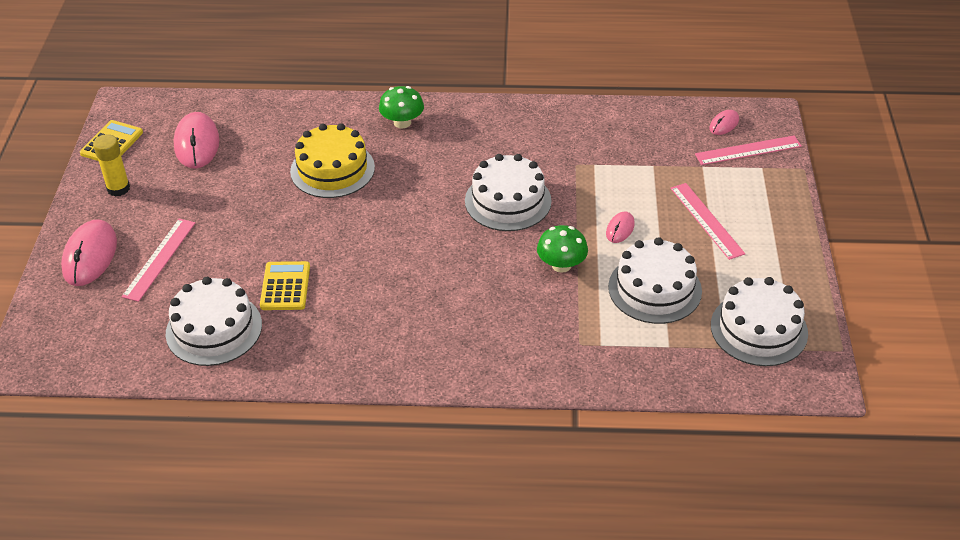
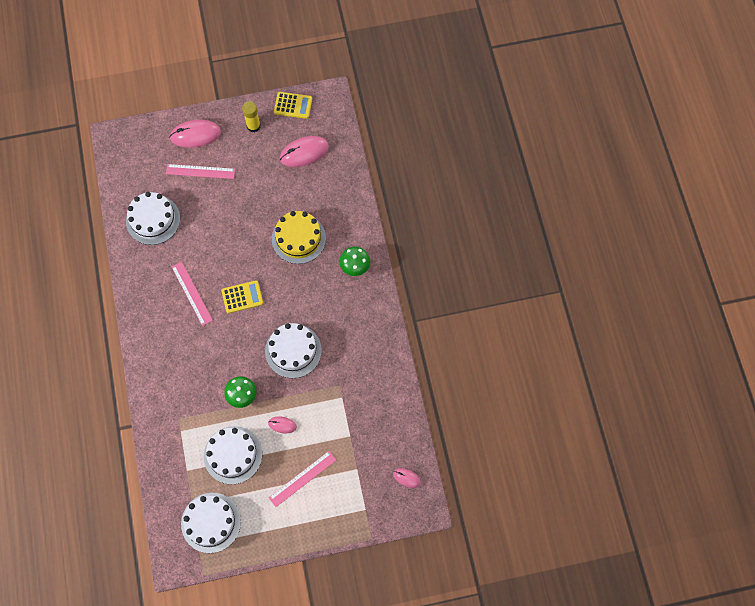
camera: 75 degrees right, 25 degrees up
(285, 286) = (192, 245): yellow calculator -> yellow calculator (242, 297)
(748, 150) = (381, 498): pink ruler -> pink ruler (191, 293)

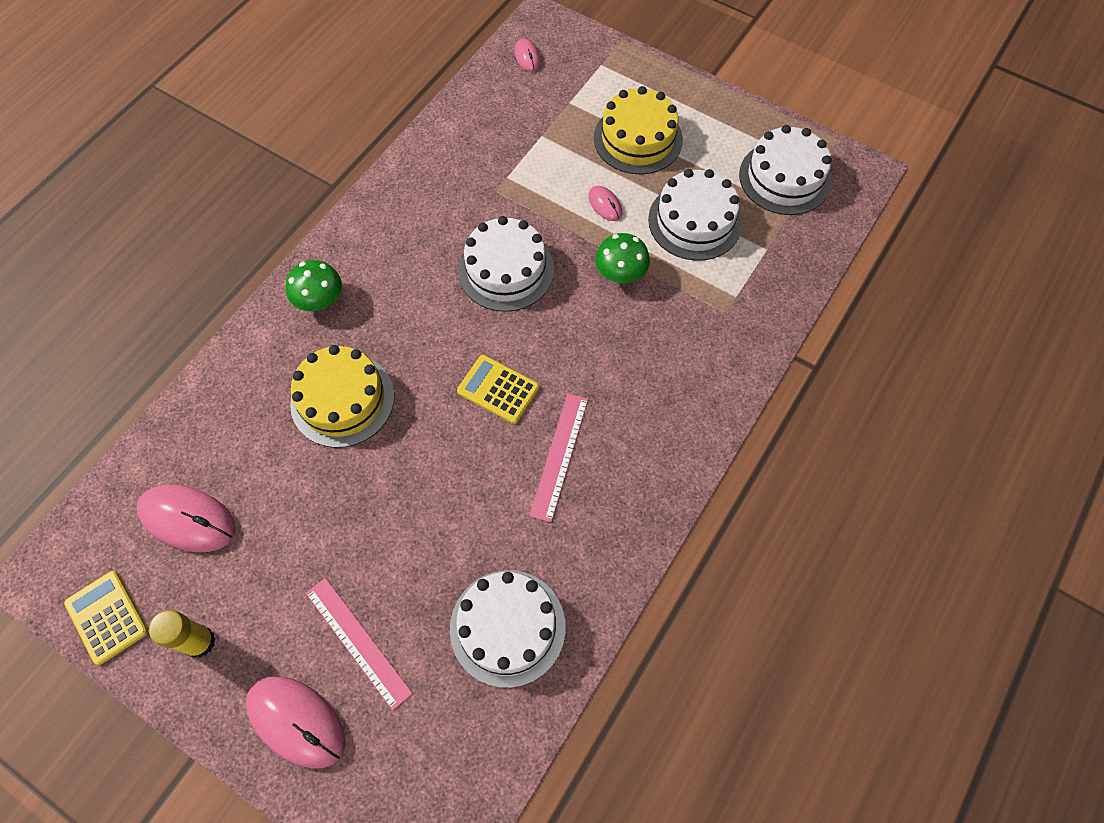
camera: 135 degrees left, 5 degrees down
(302, 478) = (638, 139): pink ruler -> yellow cake

